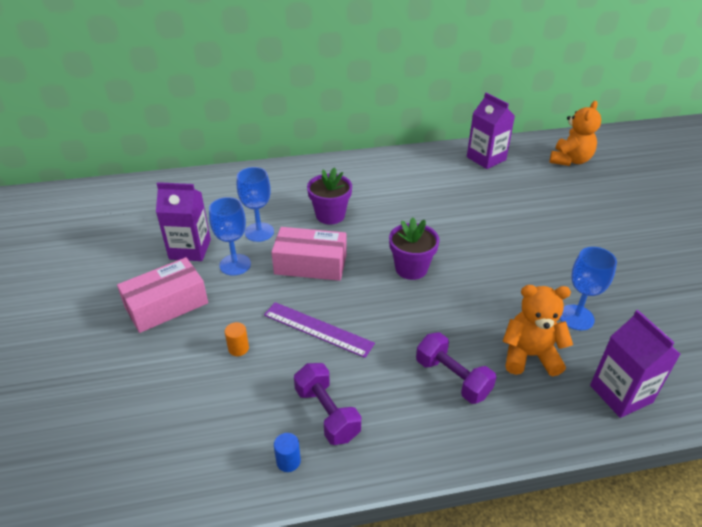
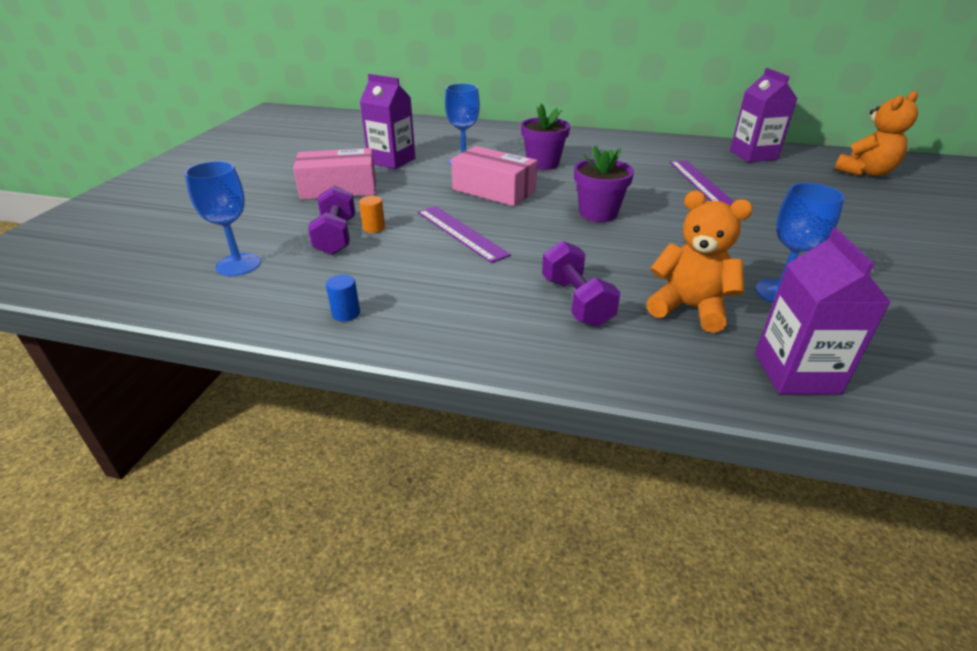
camera: 25 degrees right, 5 degrees down
(235, 264) = (422, 177): blue goblet -> blue goblet (238, 264)
(327, 413) = (415, 291): purple dumbbell -> purple dumbbell (336, 236)
(465, 205) = (700, 182): none -> purple ruler

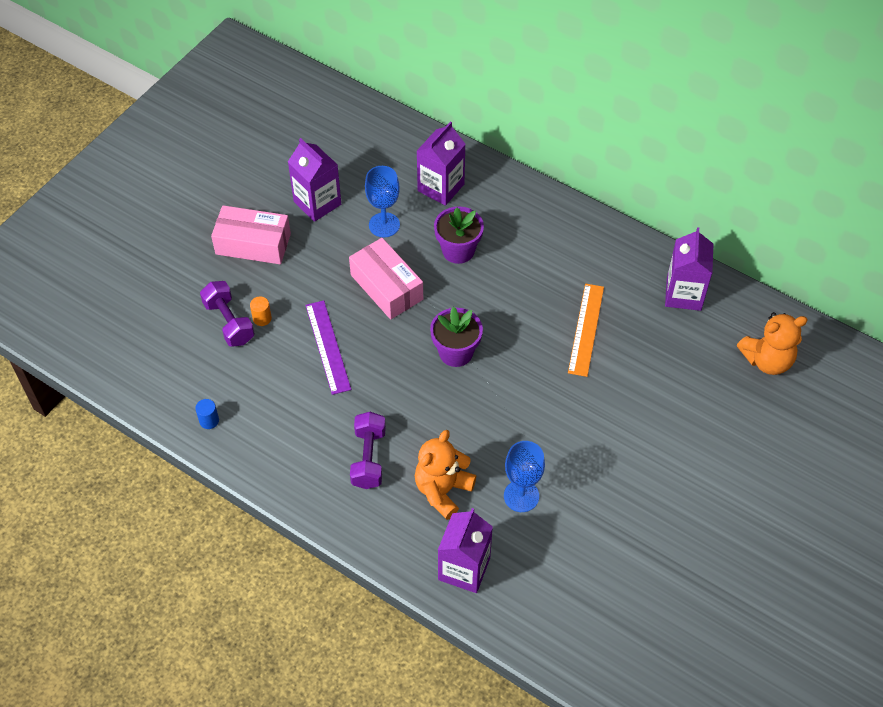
camera: 20 degrees right, 20 degrees up
(238, 264) = (150, 339): blue goblet -> none
(336, 236) = (229, 322): purple dumbbell -> purple dumbbell turned 45 degrees counterclockwise
(498, 140) = (441, 187): none -> purple carton
(689, 308) = (442, 490): orange teddy bear -> orange teddy bear turned 105 degrees counterclockwise
(700, 182) = (586, 329): purple ruler -> orange ruler

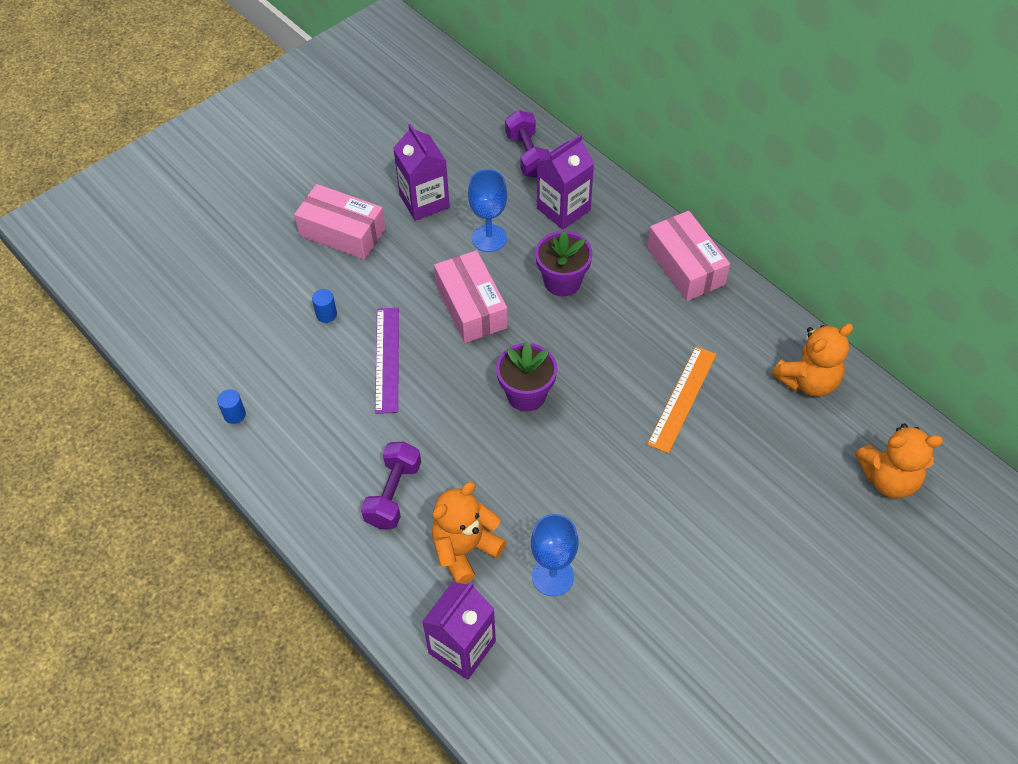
camera: 15 degrees right, 0 degrees up
(229, 322) = (290, 311): purple dumbbell -> purple dumbbell (528, 155)
(262, 318) = (326, 314): orange cylinder -> blue cylinder
(558, 217) = (685, 266): none -> pink box
(683, 294) = (808, 381): purple carton -> orange teddy bear

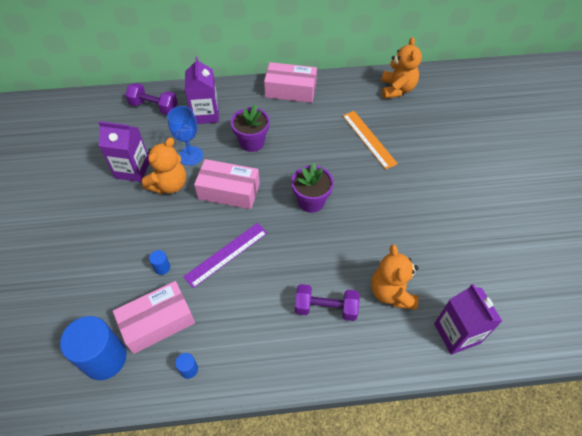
camera: 55 degrees left, 0 degrees up
(197, 339) = (104, 358): none -> blue cylinder
(342, 232) = (109, 222): pink box -> pink box (158, 322)
(387, 359) = (226, 254): purple ruler -> purple ruler turned 75 degrees counterclockwise
(393, 494) = (326, 308): purple dumbbell -> purple dumbbell turned 45 degrees counterclockwise
(552, 576) = (438, 259): blue goblet -> none
(888, 479) = (471, 96): orange teddy bear -> orange teddy bear (169, 185)

